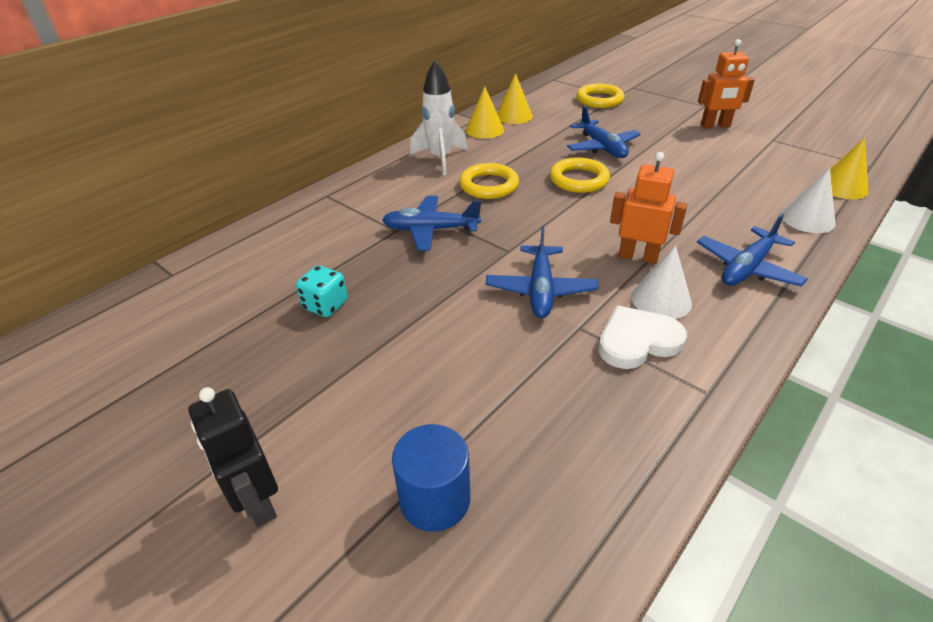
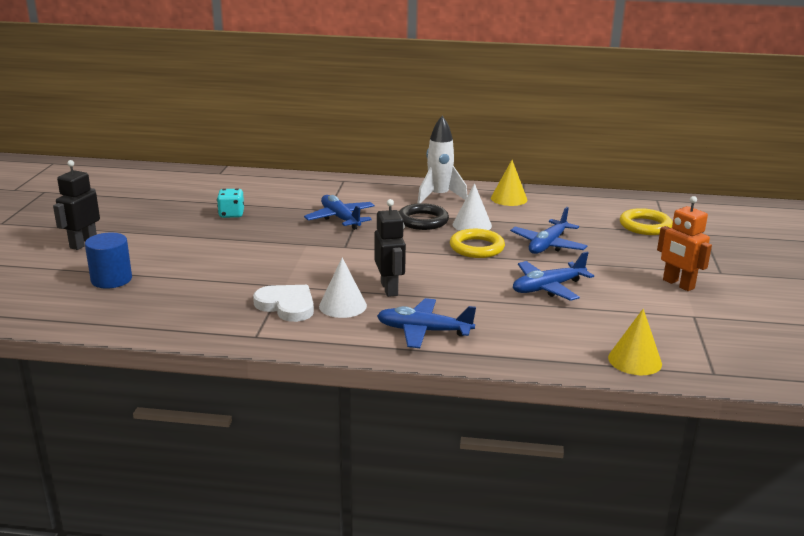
camera: 55 degrees right, 15 degrees down
(489, 185) = (423, 221): yellow ring -> black ring
(514, 116) = (551, 202): yellow cone -> none
(540, 290) = (310, 266): blue plane -> blue plane (548, 288)
(638, 256) = (389, 289): orange robot -> black robot
(807, 219) = (541, 349): white cone -> white cone (472, 225)

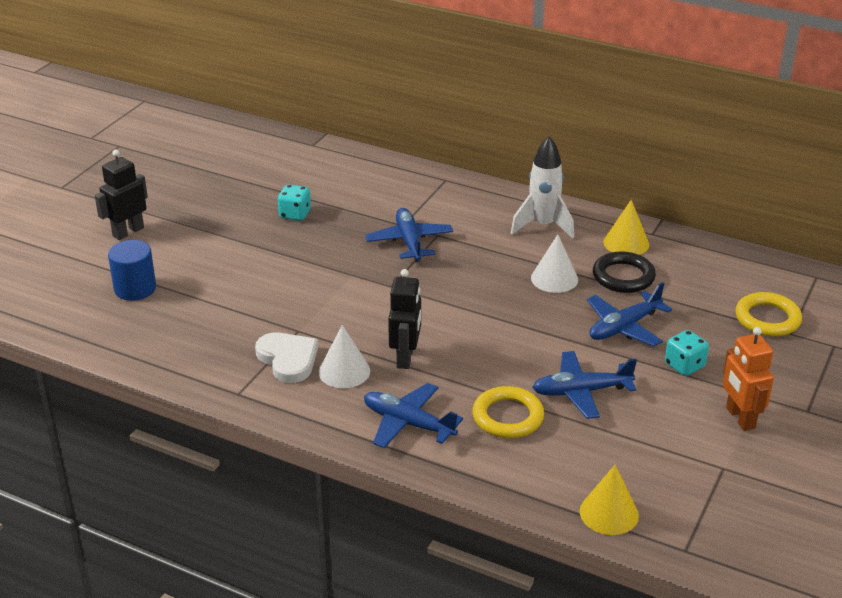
camera: 20 degrees right, 10 degrees up
(423, 221) = (501, 262): black ring -> black ring (623, 276)
(477, 247) = (538, 315): yellow ring -> yellow ring (508, 417)
(611, 260) = (684, 365): none -> turquoise dice

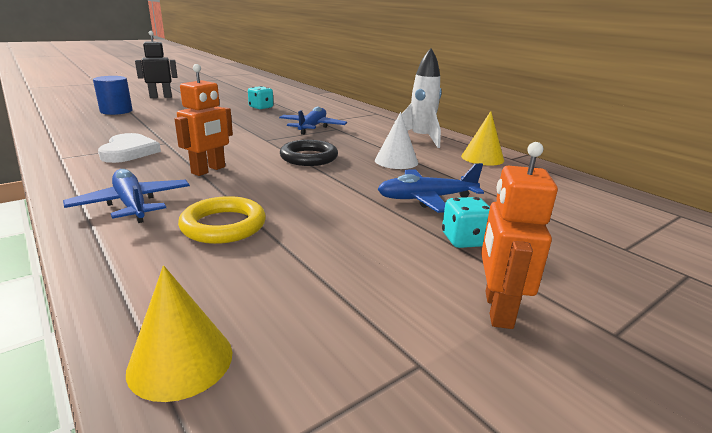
camera: 25 degrees right, 10 degrees down
(344, 371) = (151, 165): white cone -> none
(405, 357) = (209, 170): black robot -> orange robot
(581, 392) = (324, 228): blue plane -> none
(623, 276) = (460, 172): black ring -> black ring (309, 157)
(767, 319) = (600, 230): yellow ring -> none

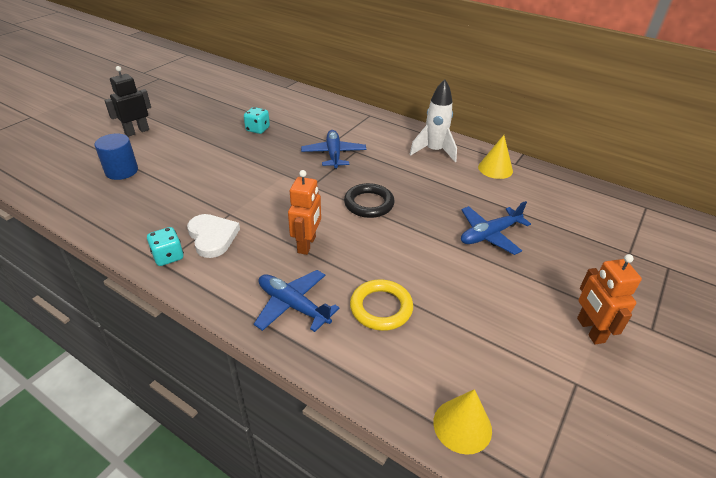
camera: 20 degrees left, 15 degrees up
(396, 161) = (437, 190): white cone -> none
(464, 240) = (539, 274): turquoise dice -> turquoise dice (168, 256)

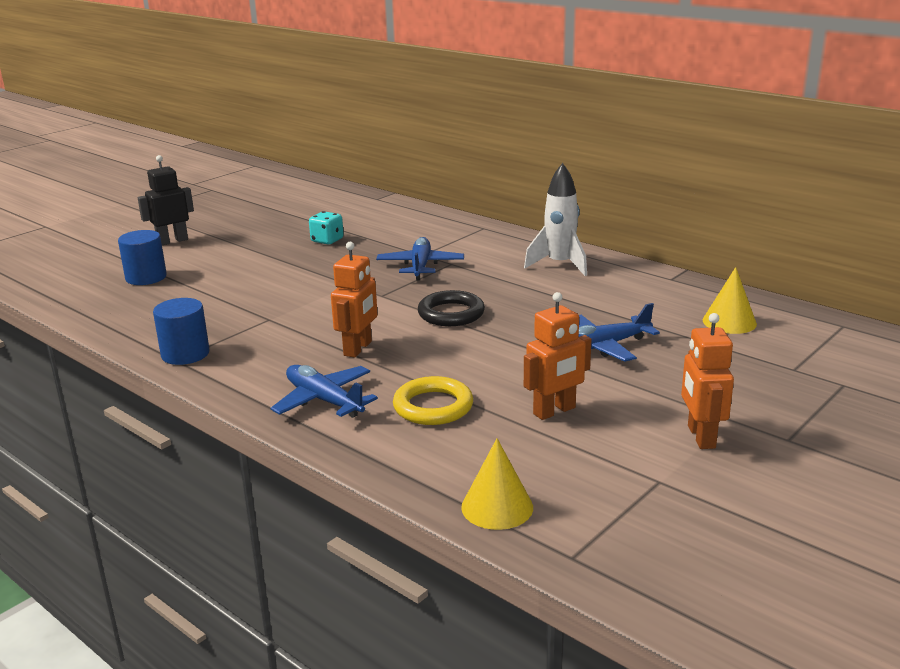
camera: 10 degrees right, 15 degrees down
(168, 256) = (185, 354): turquoise dice -> blue cylinder
(212, 237) = (243, 339): white heart -> none
(475, 308) = (554, 411): none -> orange robot
(495, 169) = (639, 283): yellow cone -> yellow cone (729, 322)

